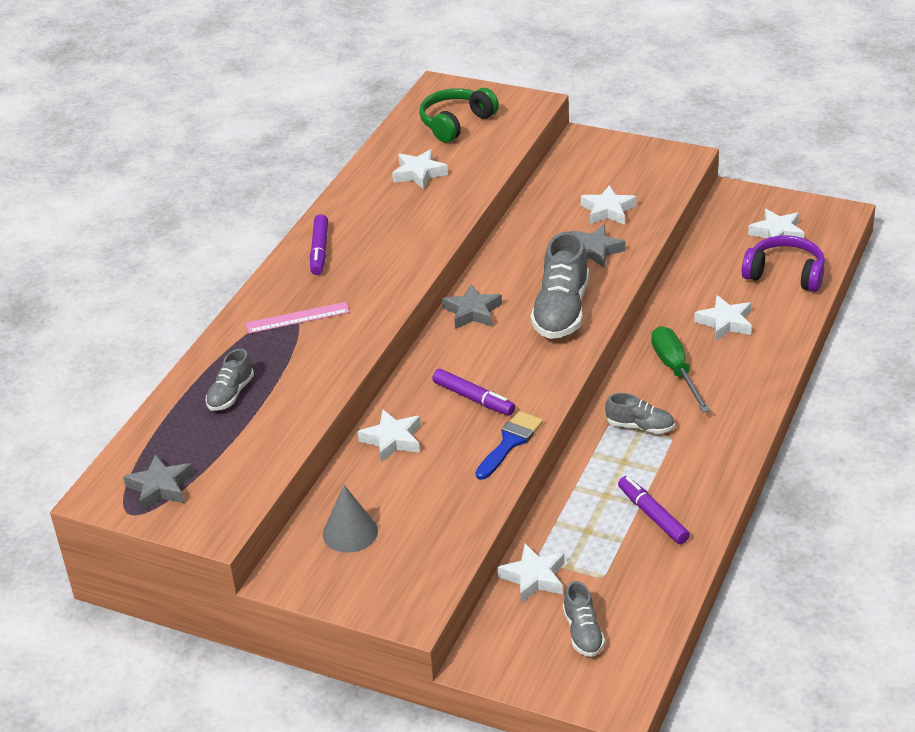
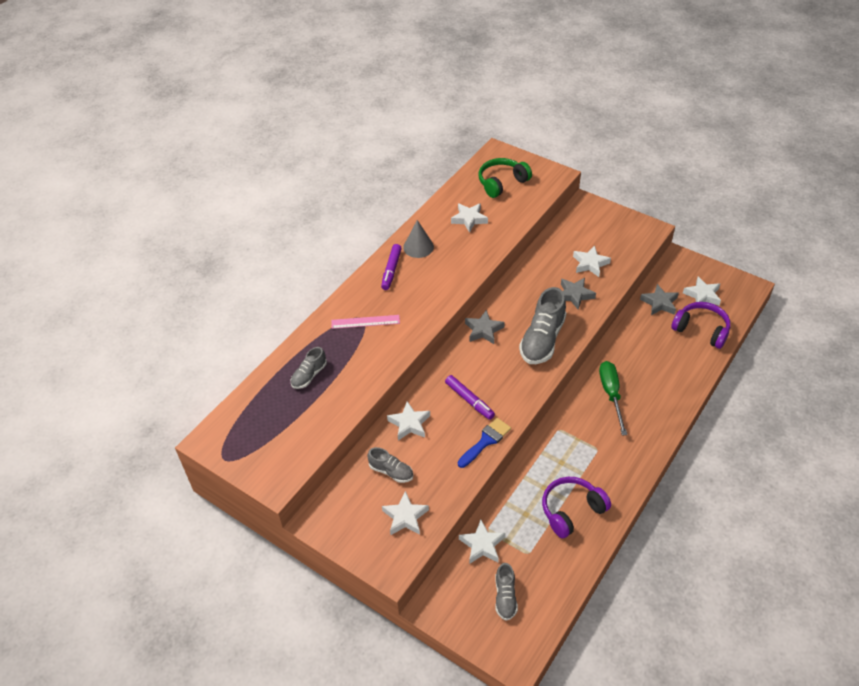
camera: 10 degrees right, 10 degrees up
(160, 487) = (247, 442): grey star -> grey star (659, 303)
(350, 532) = (366, 493): grey cone -> grey cone (418, 247)
(640, 426) = (578, 436): grey shoe -> grey shoe (391, 471)
(653, 516) = (571, 510): purple marker -> purple headphones
(725, 322) = (652, 362): white star -> white star (405, 517)

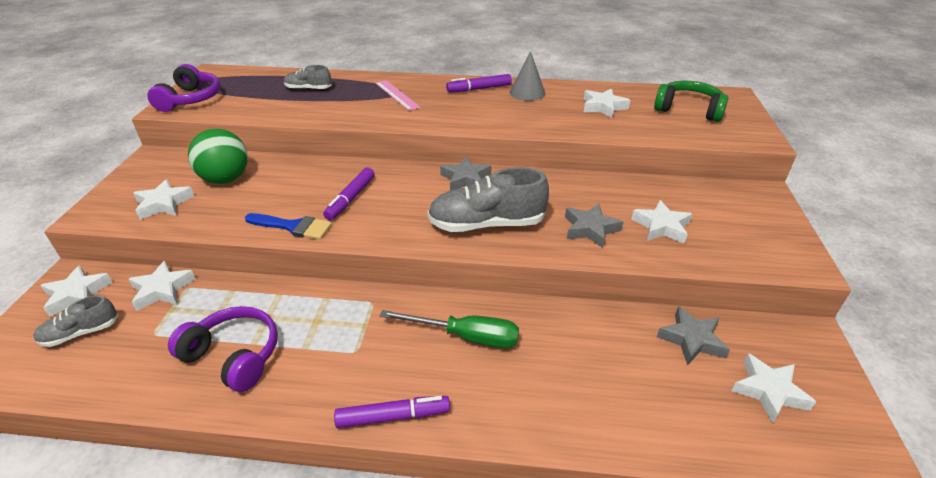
camera: 60 degrees right, 10 degrees down
(391, 471) = (226, 179): grey shoe -> green ball
(409, 424) = (296, 171): white star -> white star (77, 294)
(611, 394) = (466, 337): green screwdriver -> green screwdriver turned 45 degrees clockwise
(652, 445) = (393, 416): none -> purple marker
(701, 330) = (689, 412): purple headphones -> purple headphones (190, 99)

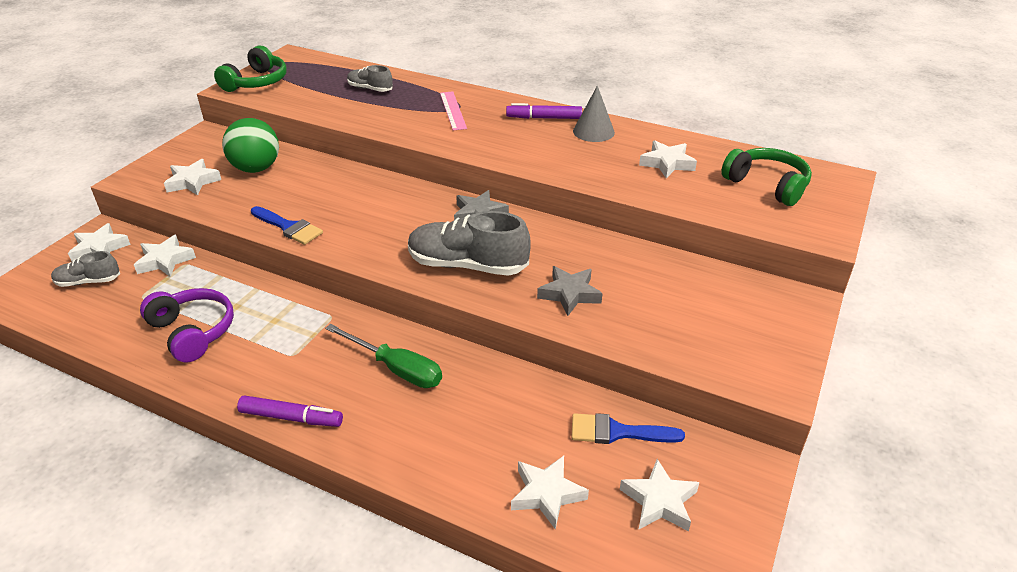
camera: 20 degrees right, 0 degrees up
(190, 99) = (256, 82): purple headphones -> green headphones
(351, 198) = (356, 211): purple marker -> none
(661, 226) = (649, 309): white star -> white star (546, 494)
(691, 339) = (617, 432): grey star -> blue brush

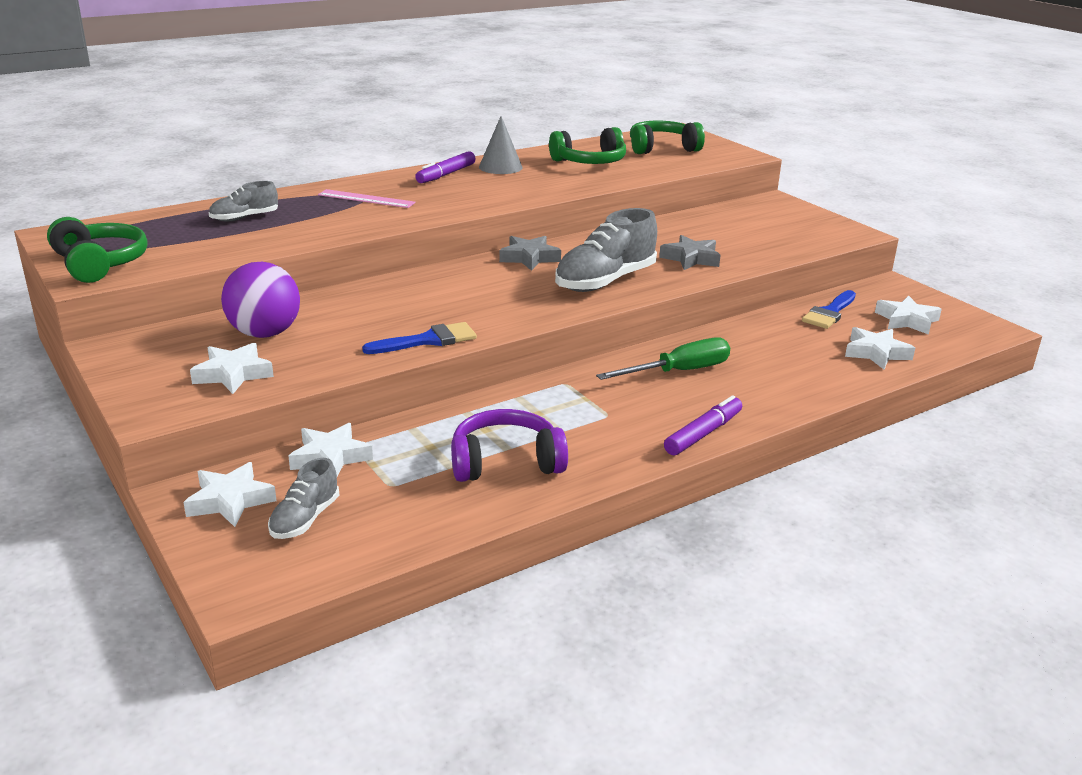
camera: 60 degrees left, 10 degrees down
(256, 168) = (265, 333): green ball -> purple ball
(667, 163) = (590, 162): white star -> green headphones

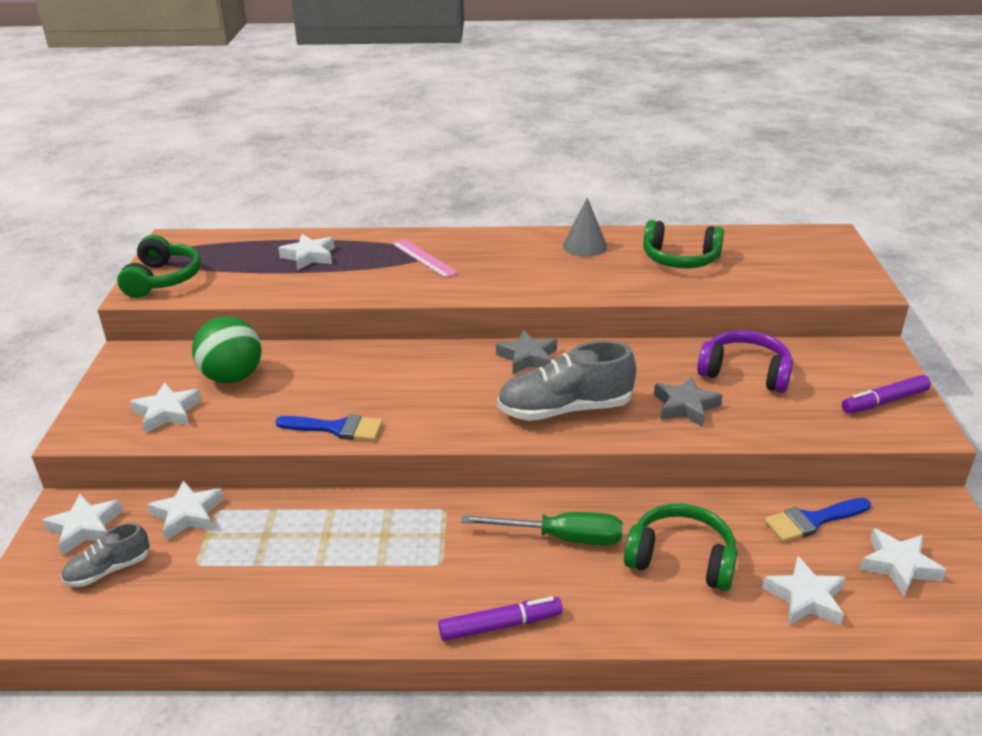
camera: 35 degrees right, 5 degrees up
(244, 218) = (309, 256): grey shoe -> white star
(265, 333) = (232, 377): purple ball -> green ball
(446, 174) = (524, 244): purple marker -> purple marker (884, 401)
(506, 462) = (301, 579): purple headphones -> purple headphones (745, 373)
(662, 148) = (781, 257): green headphones -> green headphones (681, 559)

